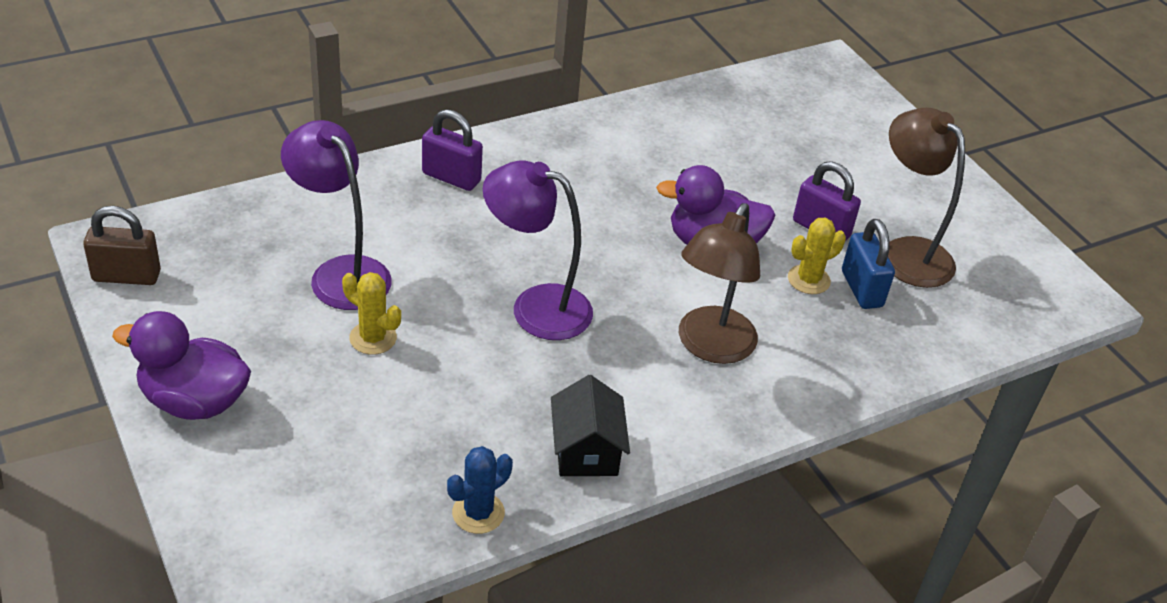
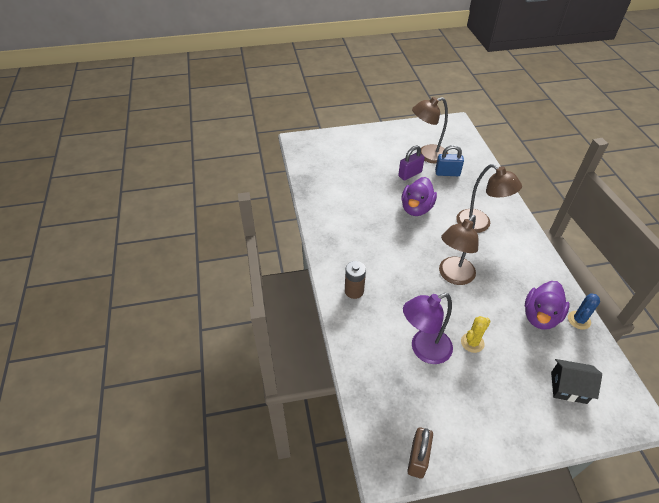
camera: 70 degrees left, 5 degrees up
(194, 401) = (518, 428): purple duck -> purple duck (540, 316)
(451, 177) = (354, 291): purple padlock -> brown battery
(478, 513) = (579, 320): blue cactus -> blue cactus turned 60 degrees clockwise
(536, 307) = (453, 276): purple lamp -> brown lamp
(586, 450) = (540, 277): black house -> black house (568, 387)
(808, 280) = (441, 186): yellow cactus -> none

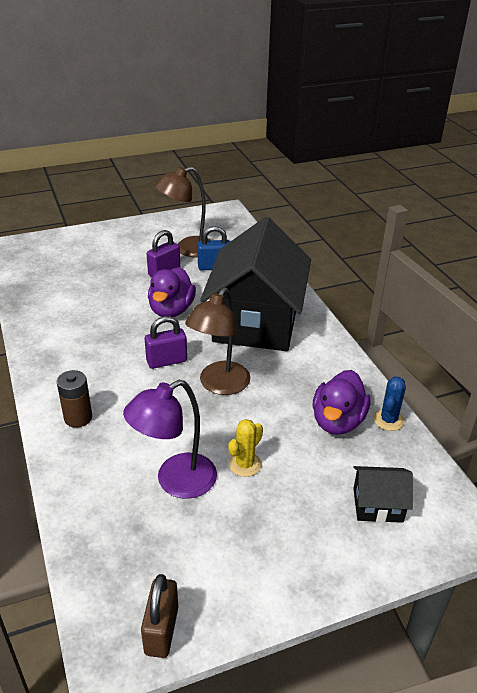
camera: 10 degrees left, 10 degrees down
(414, 252) = (167, 361): none -> purple padlock
(479, 225) = (256, 321): brown lamp -> black house

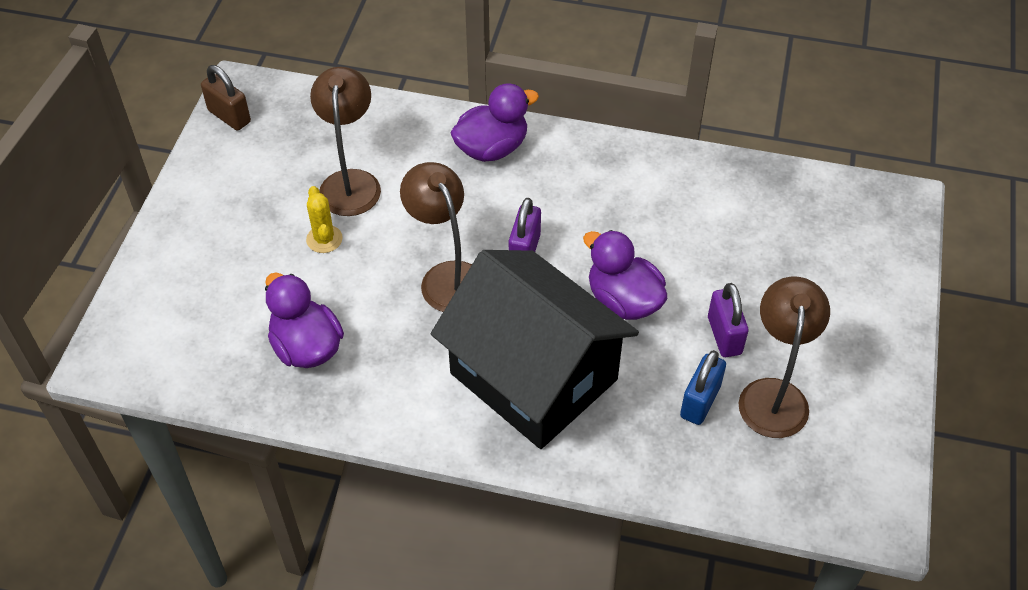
camera: 125 degrees right, 15 degrees up
(78, 418) = (492, 148): brown battery -> purple duck
(175, 481) = (351, 182): purple lamp -> brown lamp
(377, 505) = (190, 308): black house -> none
(388, 420) = (266, 394): blue cactus -> none

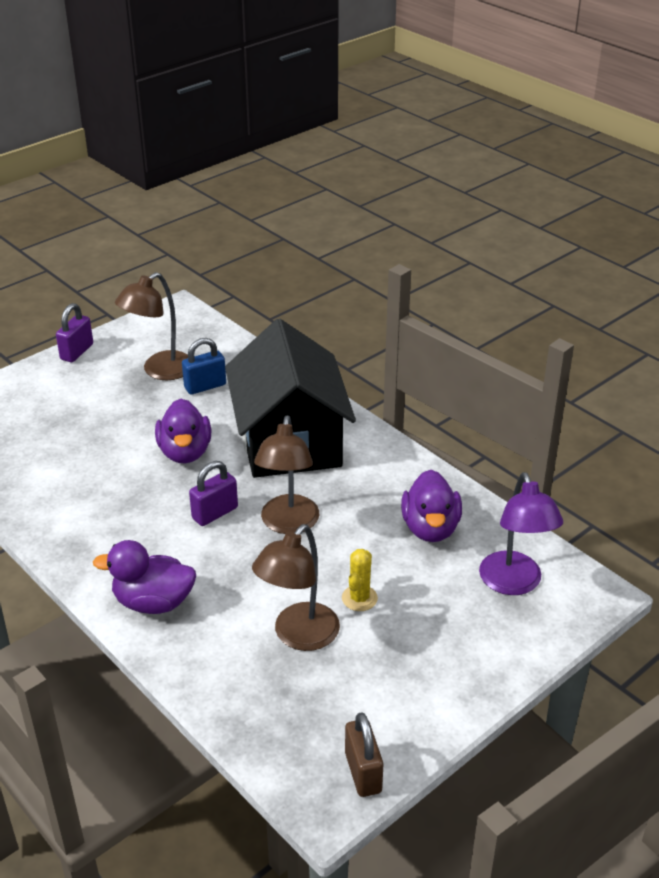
camera: 145 degrees left, 15 degrees down
(190, 327) = (514, 583): none -> purple lamp
(724, 336) = (148, 407): purple padlock -> purple padlock (77, 352)

